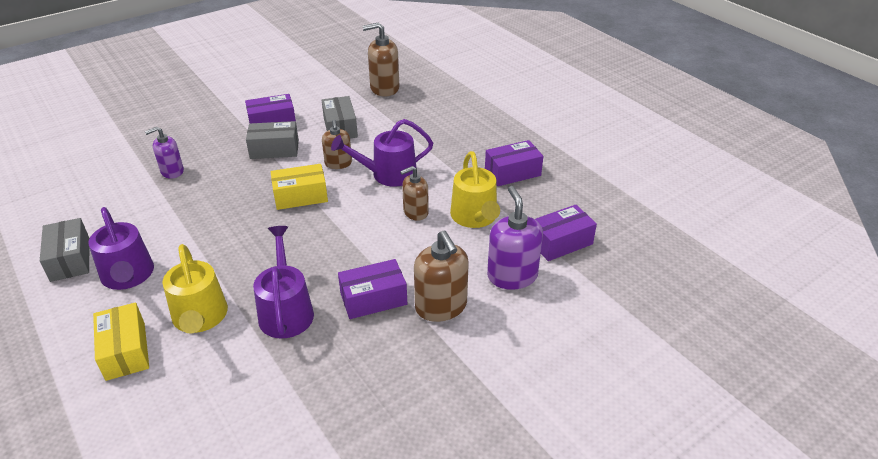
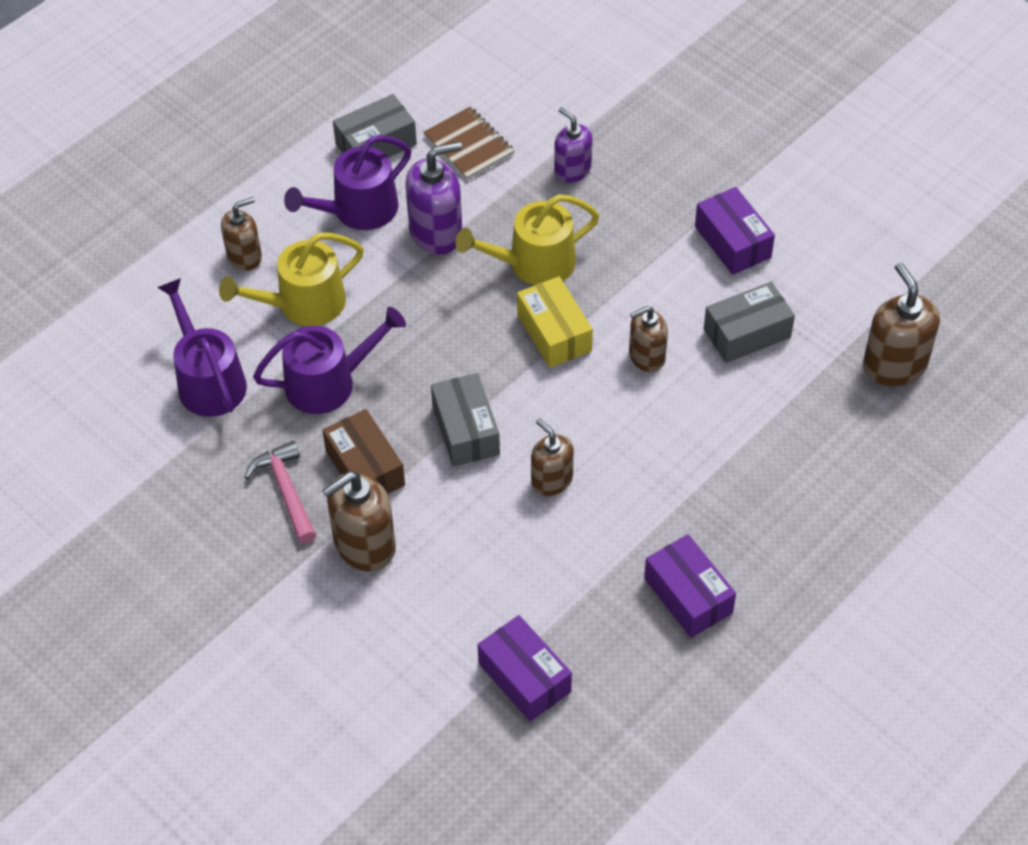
camera: 80 degrees right, 15 degrees up
(112, 213) = (469, 145): none -> brown notebook
(125, 351) = (244, 256): yellow box -> brown soap dispenser
(274, 149) = (660, 267): grey box -> grey box (465, 430)
(373, 299) = (365, 468): purple box -> brown box
(378, 346) = (286, 491): none -> pink hammer
(388, 174) = (636, 427): purple watering can -> purple watering can (208, 381)
(475, 217) = (558, 558): yellow watering can -> yellow watering can (534, 263)
(512, 276) = (438, 621): purple soap dispenser -> purple soap dispenser (436, 232)

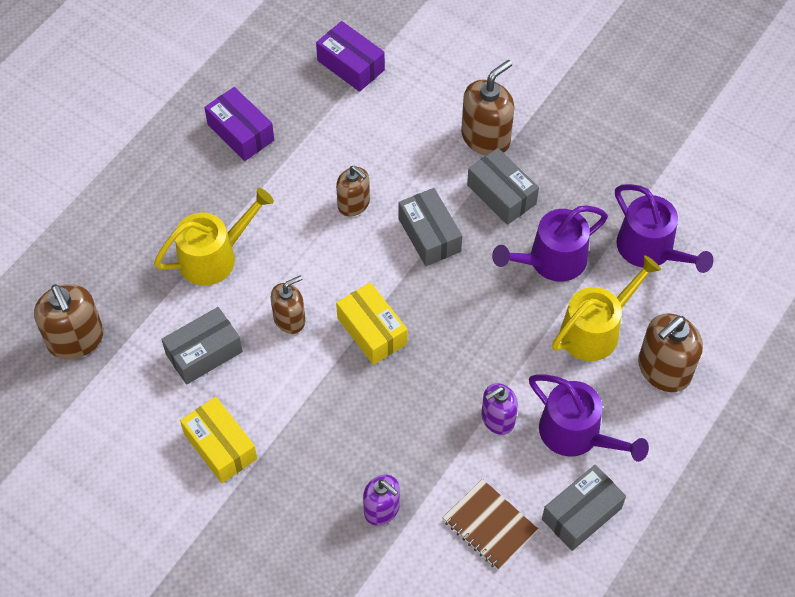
camera: 170 degrees right, 5 degrees up
(244, 256) = (663, 370): brown soap dispenser -> brown soap dispenser, size x1.55
(286, 491) = (556, 169): pink hammer -> none
(358, 210) = (576, 434): purple watering can -> purple watering can turned 90 degrees clockwise
(365, 468) = (501, 194): brown box -> grey box
(436, 232) = (497, 419): purple soap dispenser -> purple soap dispenser, size x0.65
(534, 263) = (401, 398): yellow watering can -> yellow watering can (214, 257)
(732, 242) = (220, 446): purple box -> yellow box

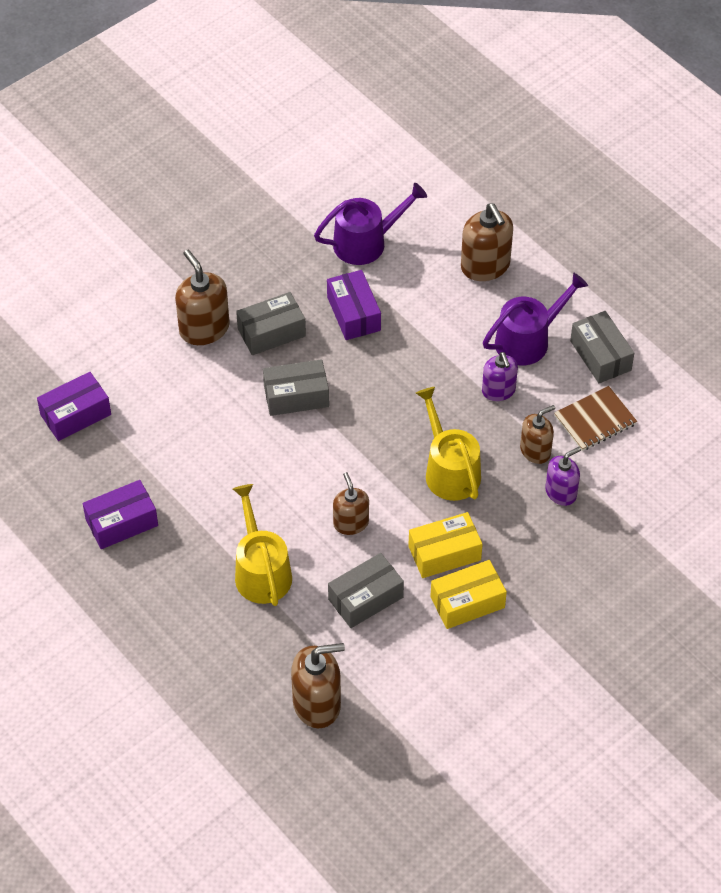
camera: 75 degrees left, 5 degrees down
(204, 353) = (365, 598): grey box -> grey box turned 75 degrees clockwise
(354, 204) = (241, 447): brown soap dispenser -> brown soap dispenser (535, 451)
(372, 331) = (383, 462): yellow box -> yellow box (444, 553)
(551, 260) = (353, 313): purple watering can -> purple box
(595, 330) = (433, 301): yellow watering can -> yellow watering can (449, 471)

